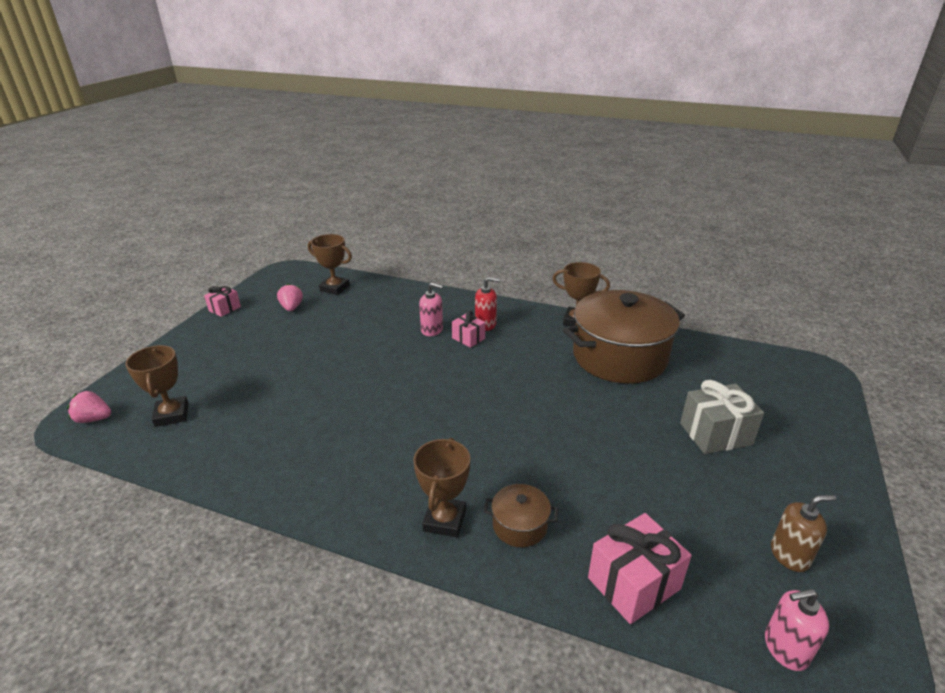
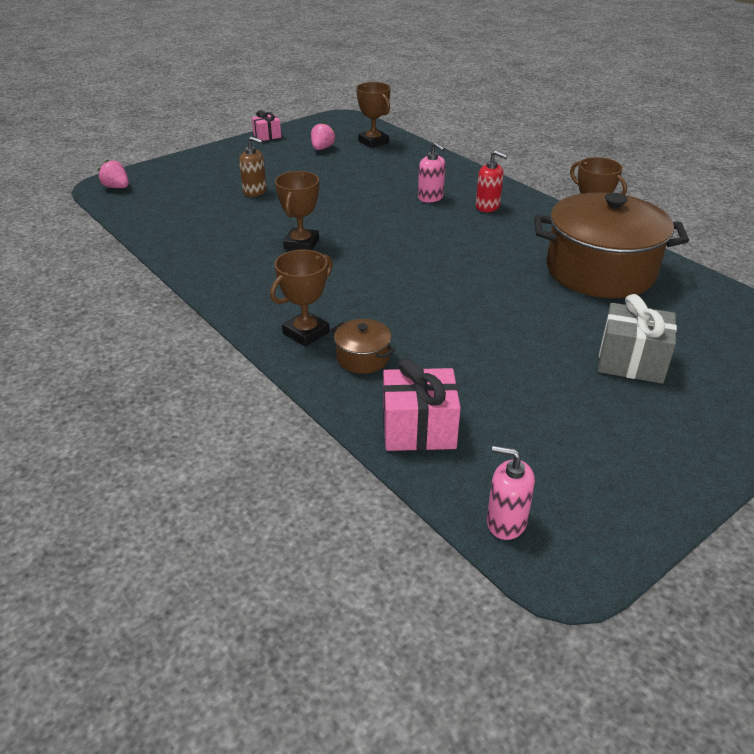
camera: 30 degrees right, 5 degrees up
(172, 415) = (169, 200): brown trophy -> brown trophy (301, 244)
(468, 338) = (458, 213): pink gift -> none
(789, 555) = (593, 471): brown soap dispenser -> brown soap dispenser (255, 191)

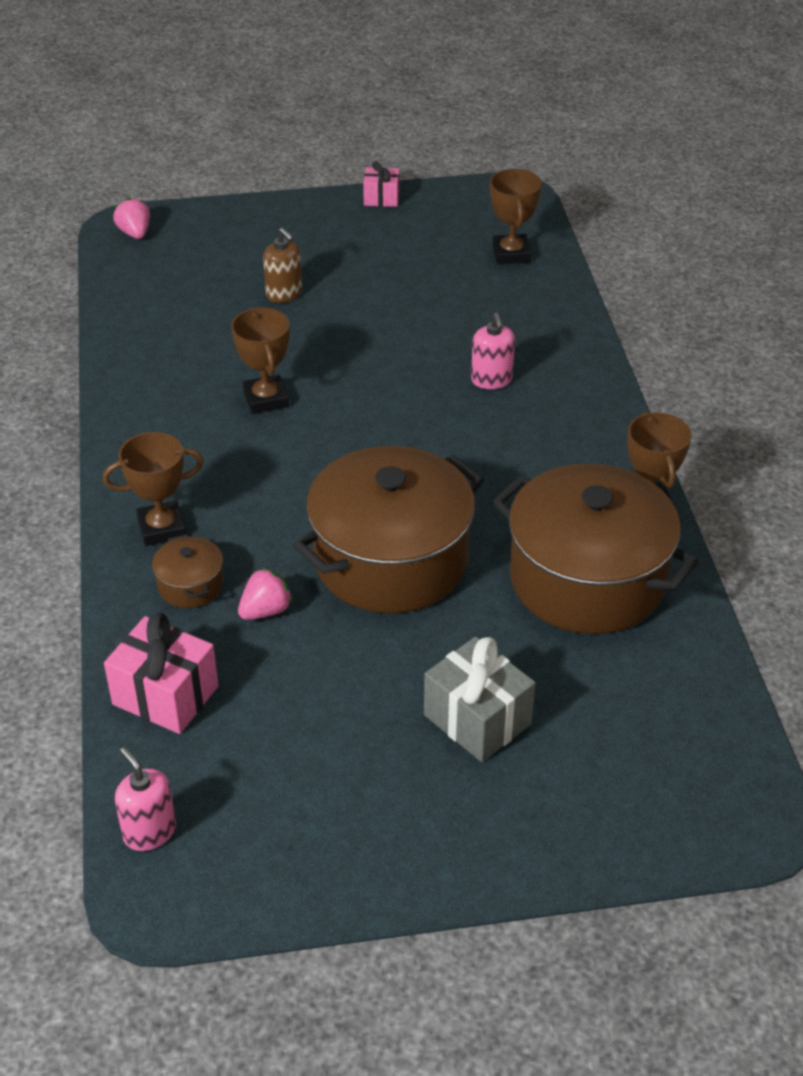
camera: 30 degrees right, 5 degrees up
(301, 244) = (266, 399): brown trophy -> brown trophy turned 60 degrees counterclockwise
(322, 148) = (432, 244): pink strawberry -> pink strawberry (265, 610)
(478, 299) = (391, 560): none -> brown pot
(487, 206) = (551, 422): red soap dispenser -> none

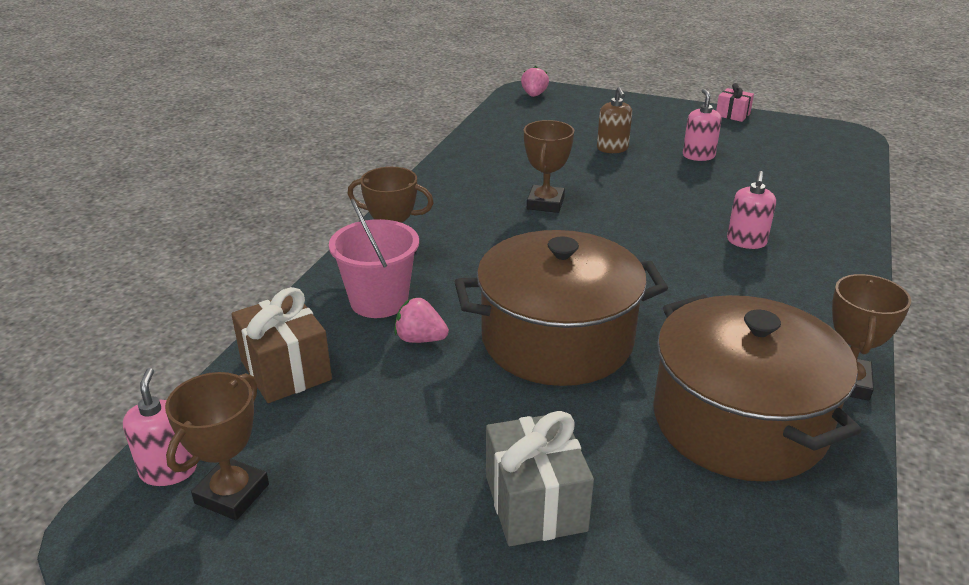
camera: 30 degrees right, 10 degrees down
(165, 695) = (286, 370): pink gift -> brown gift
(190, 585) = (379, 301): brown pot -> pink bucket
(265, 610) = (420, 339): pink strawberry -> pink strawberry turned 150 degrees counterclockwise
(381, 275) = (698, 156): none -> pink soap dispenser
(511, 254) = (821, 168): brown trophy -> brown trophy (232, 494)

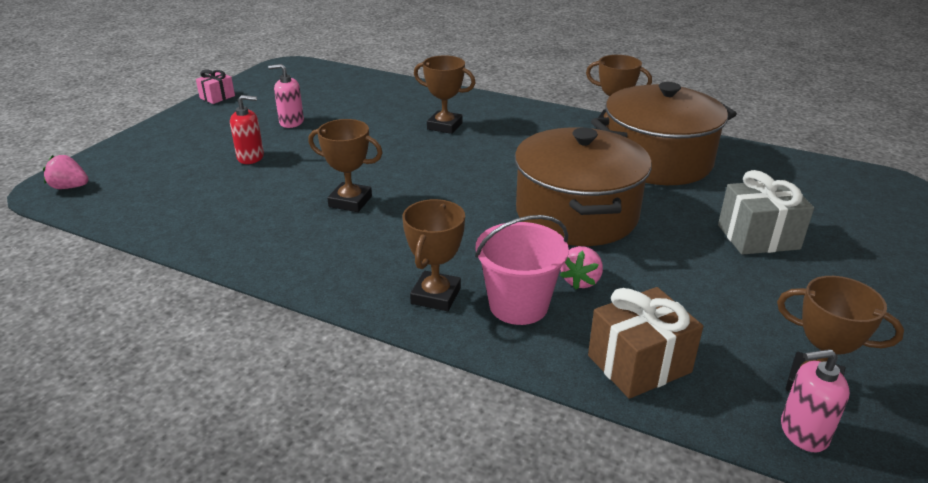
camera: 85 degrees left, 0 degrees up
(612, 148) = (250, 157): brown soap dispenser -> red soap dispenser
(746, 242) = (444, 126): pink soap dispenser -> brown trophy

